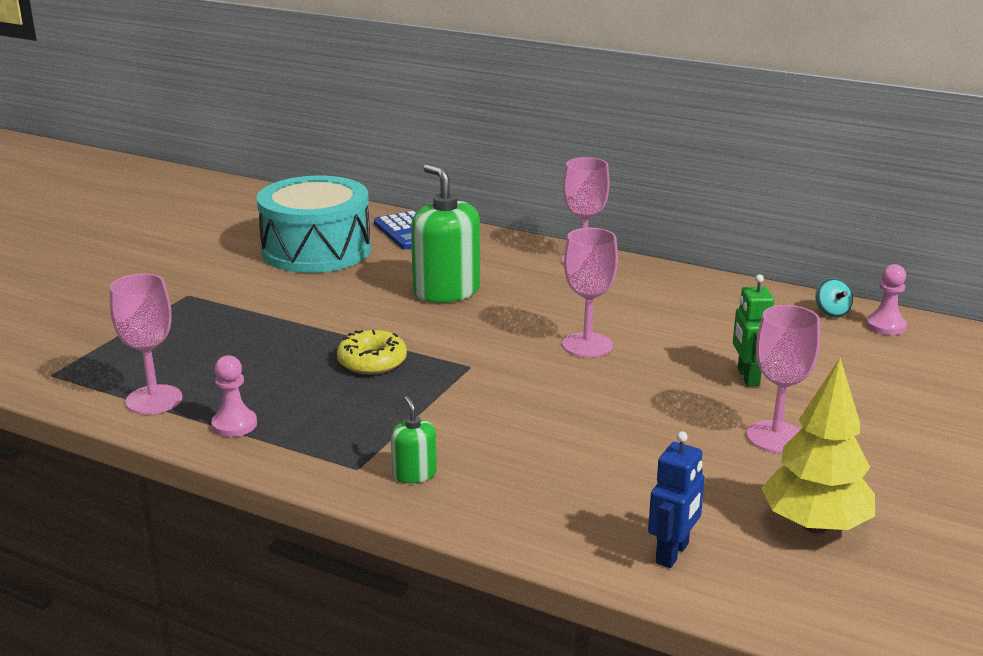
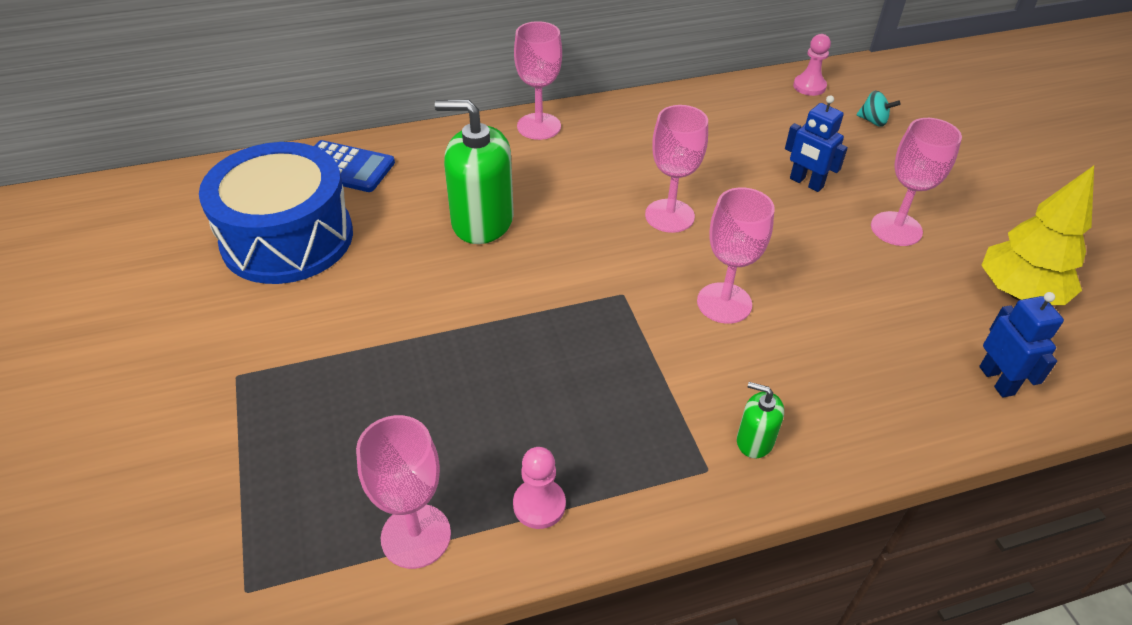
camera: 45 degrees left, 20 degrees up
(316, 250) = (287, 238): turquoise drum -> blue drum
(372, 362) = (542, 342): yellow donut -> none
(534, 404) = (724, 303): none -> pink goblet
(748, 377) = (806, 183): green robot -> blue robot
(831, 312) = (765, 91): turquoise spinning top -> turquoise spinning top (873, 121)

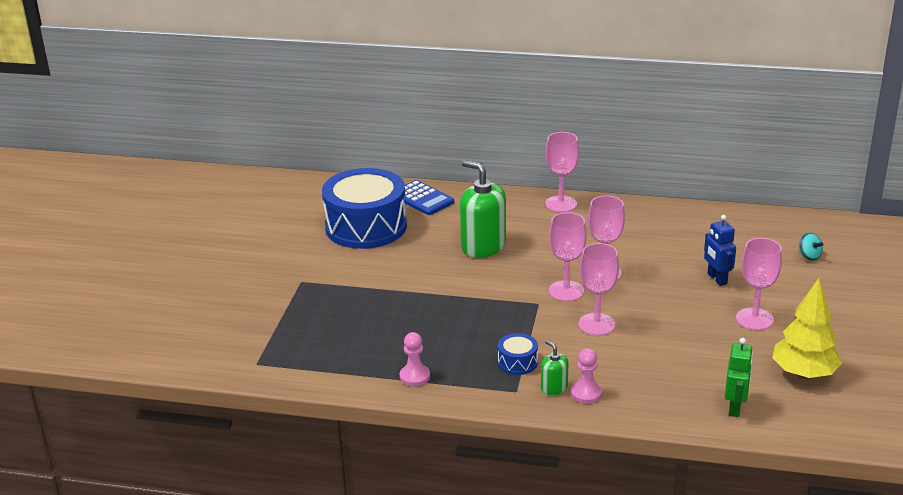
camera: 30 degrees right, 15 degrees down
(416, 536) = (346, 369): pink goblet -> pink goblet (566, 291)
(671, 412) = (517, 362): none -> blue drum
(809, 86) = (782, 224): pink pawn -> pink pawn (586, 393)
(997, 380) = (735, 408): blue robot -> green robot

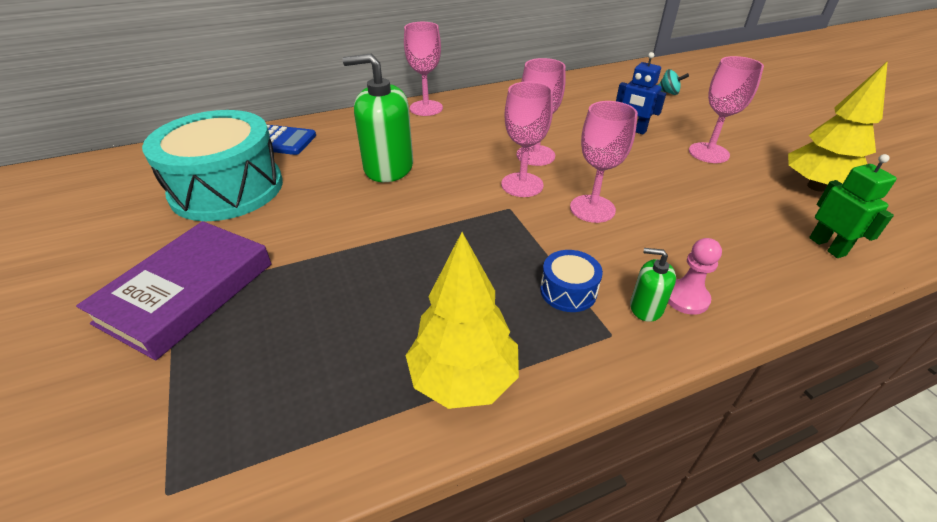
camera: 35 degrees left, 10 degrees up
(308, 284) = (187, 292): none -> purple book
(366, 227) = (227, 188): blue drum -> turquoise drum
(414, 376) = (463, 379): pink pawn -> yellow tree

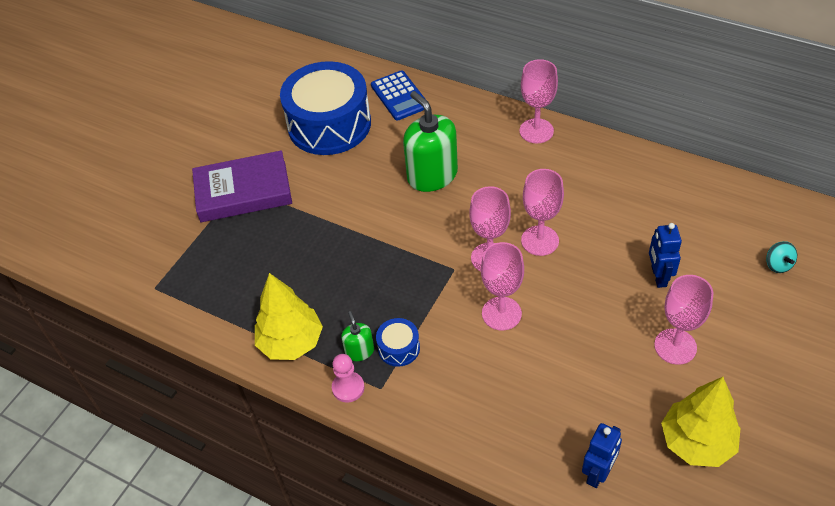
camera: 55 degrees right, 10 degrees up
(227, 188) = (329, 124): turquoise drum -> blue drum
(646, 307) = (420, 393): green soap dispenser -> green soap dispenser (359, 351)
(686, 298) = (449, 410): pink pawn -> pink pawn (348, 388)
(827, 246) = (598, 473): green robot -> blue robot

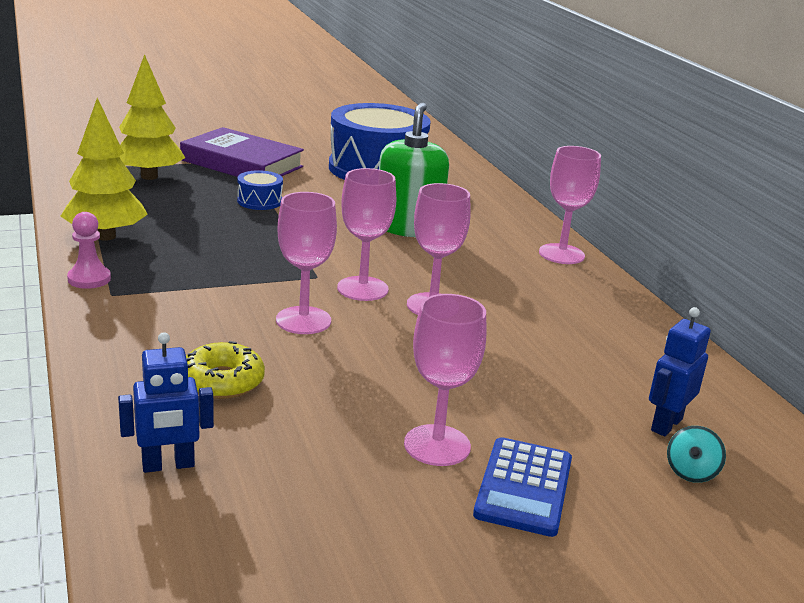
camera: 35 degrees right, 25 degrees down
(359, 351) = (142, 269): green soap dispenser -> none
(399, 96) = (467, 183): blue calculator -> blue calculator (524, 487)
(399, 348) = (175, 285): blue drum -> blue drum (260, 201)
(535, 397) = (222, 381): none -> yellow donut
(658, 276) = (515, 393): blue robot -> blue robot (666, 424)
(696, 442) = (316, 523): yellow tree -> yellow tree (149, 176)

